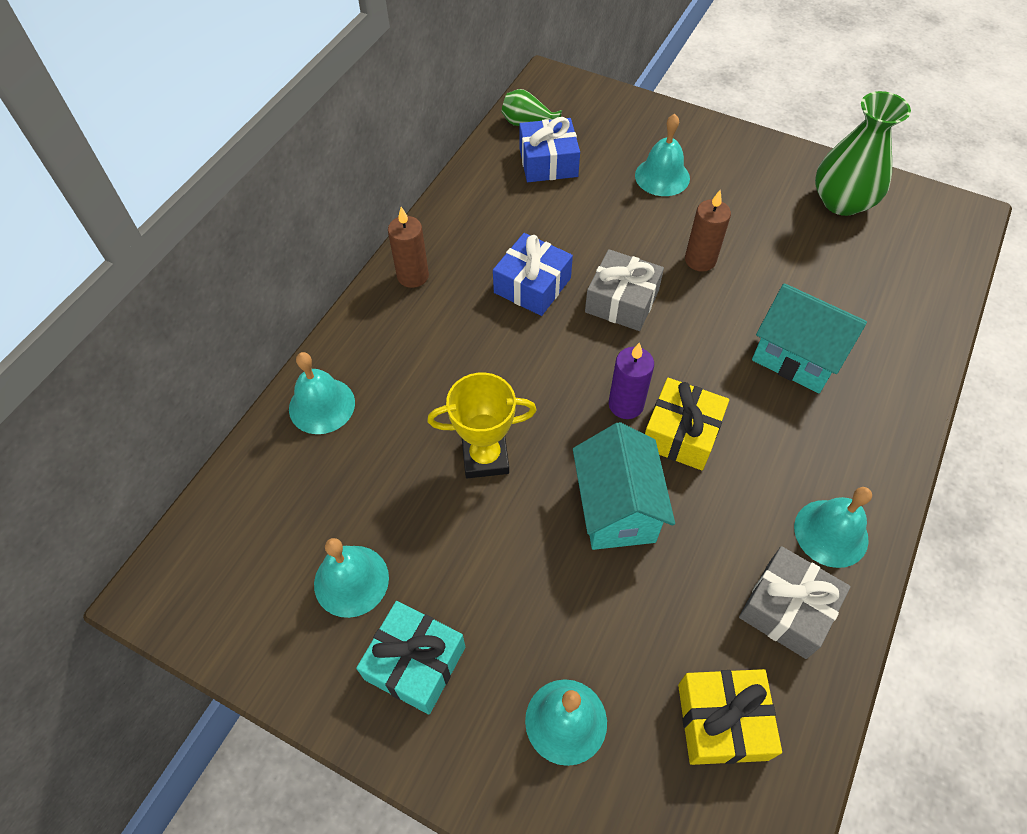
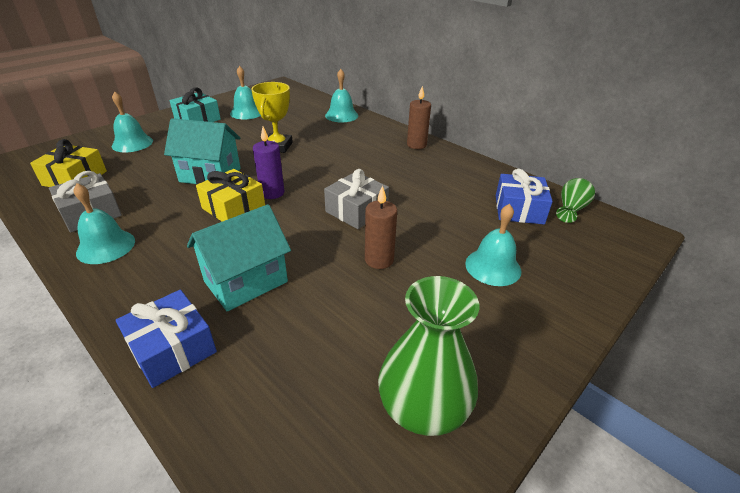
camera: 105 degrees right, 20 degrees down
(532, 285) = (390, 180): blue gift -> blue gift (172, 349)

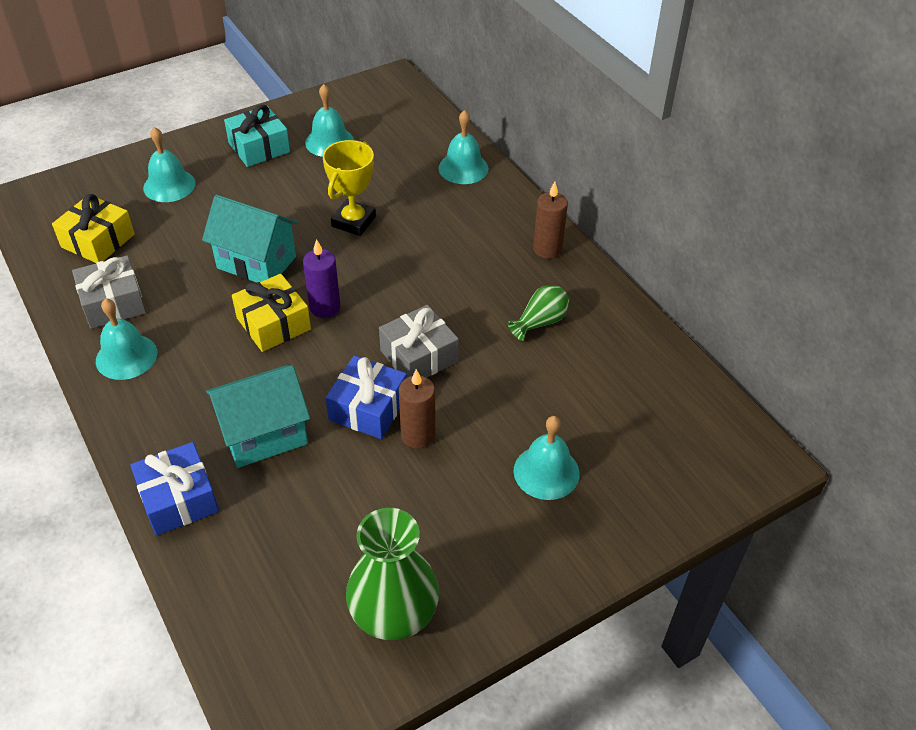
camera: 15 degrees right, 10 degrees up
(519, 209) = (628, 393): blue gift -> blue gift (368, 408)
(571, 209) = (699, 406): green vase -> green vase (540, 322)

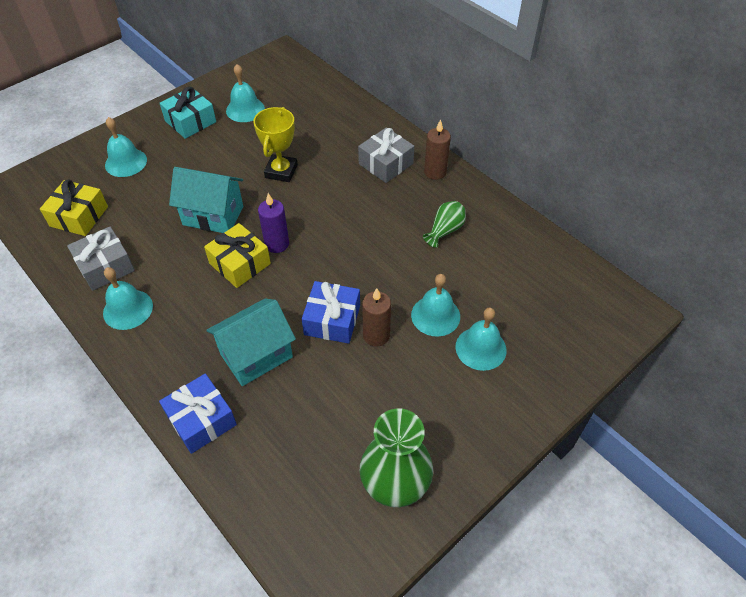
camera: 10 degrees left, 5 degrees up
(419, 356) = (360, 272): grey gift -> grey gift (386, 164)
(463, 168) = (354, 117): turquoise bell -> turquoise bell (435, 315)

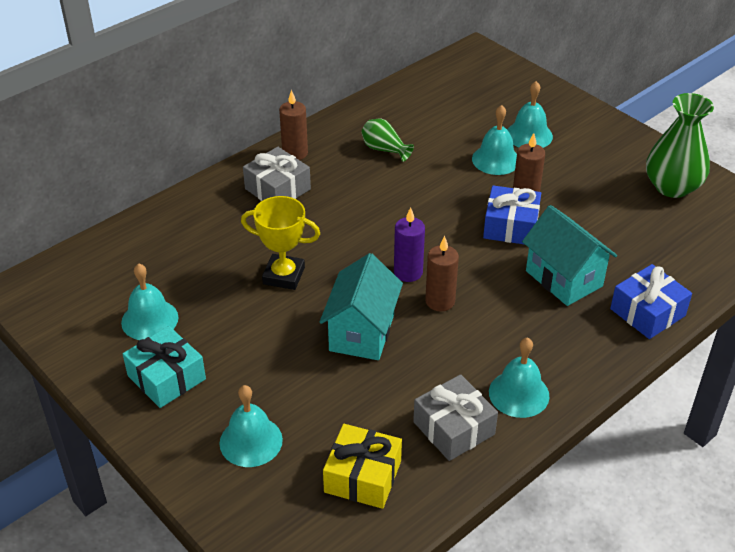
camera: 90 degrees left, 10 degrees down
(240, 263) = (440, 301): yellow gift -> brown candle

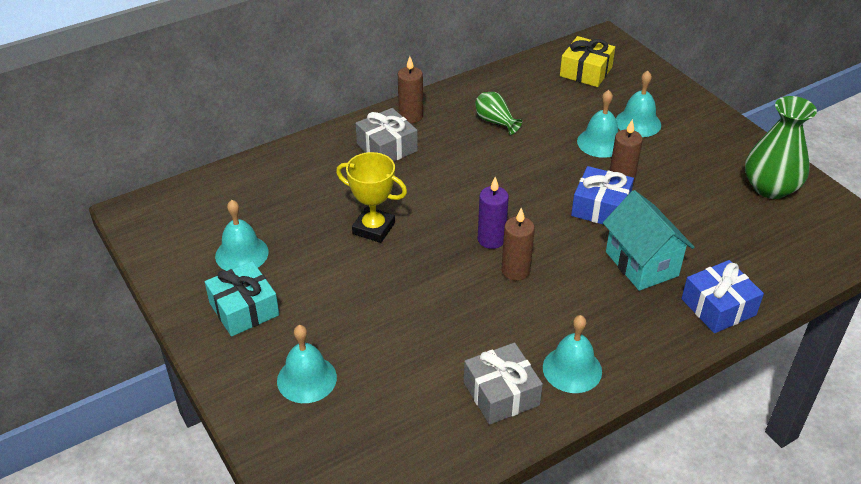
camera: 10 degrees right, 0 degrees up
(361, 332) = (434, 291): turquoise house -> none
(363, 476) = (403, 427): yellow gift -> yellow gift (586, 71)

